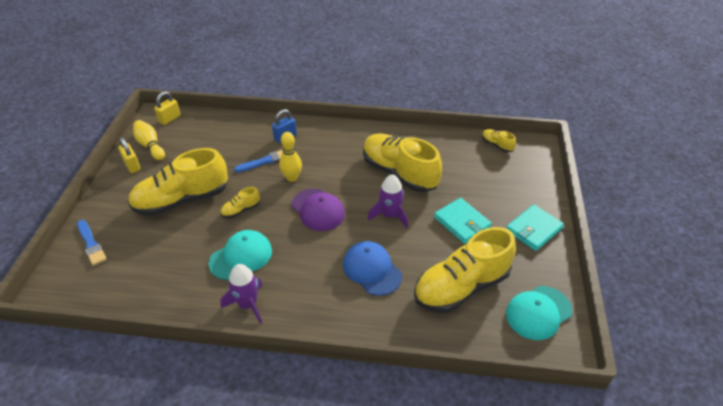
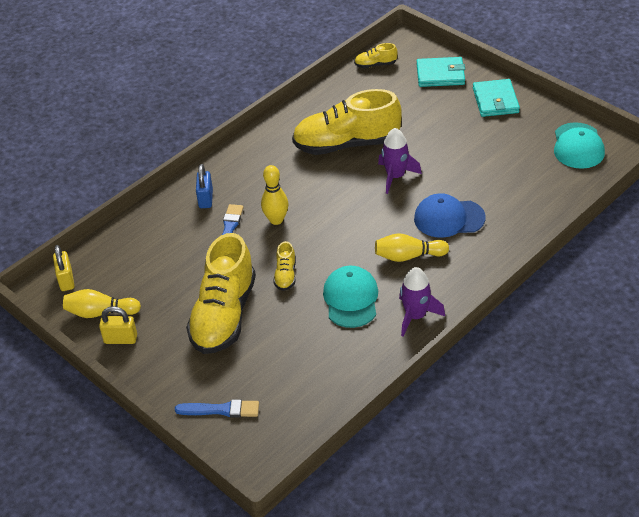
camera: 50 degrees left, 0 degrees up
(310, 267) = (408, 256): none -> yellow bowling pin
(318, 210) = (340, 220): purple cap -> none
(461, 287) = (516, 174): yellow shoe -> none
(462, 222) = (447, 137): turquoise wallet -> turquoise wallet (440, 74)

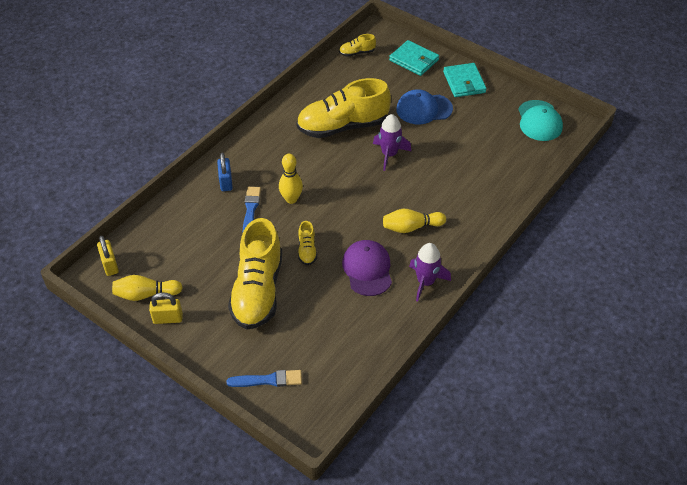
camera: 10 degrees left, 5 degrees up
(351, 299) = (367, 269): turquoise cap -> purple cap
(440, 74) = (414, 60): turquoise wallet -> turquoise wallet turned 45 degrees clockwise
(449, 218) = (440, 191): blue cap -> blue cap (424, 109)

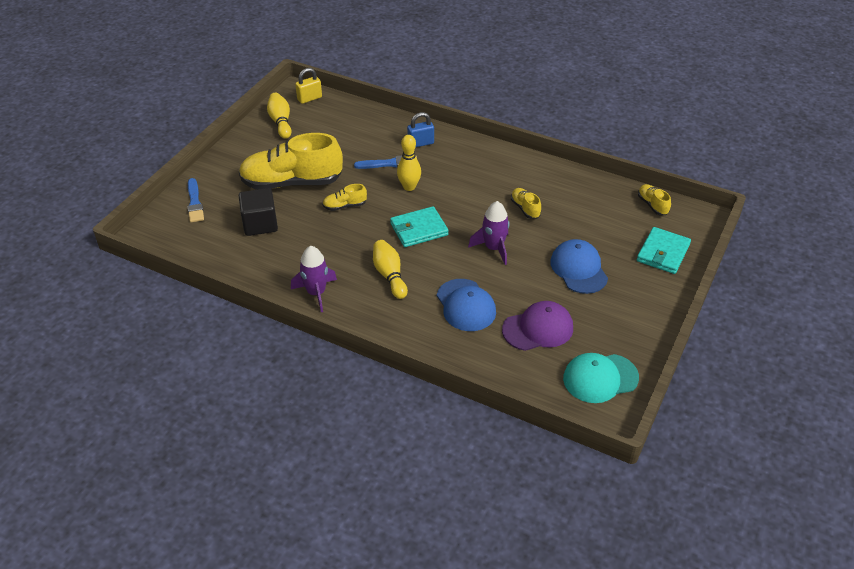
camera: 80 degrees right, 5 degrees down
(168, 318) = (256, 138): yellow padlock -> none
(318, 321) = (260, 224): none -> black cube
(343, 126) = (525, 208): yellow shoe -> yellow shoe, size x0.43
(367, 269) = (327, 249): purple cap -> purple cap (538, 329)
(455, 182) = (466, 305): none -> blue cap
(464, 82) = (643, 301): turquoise wallet -> turquoise wallet (419, 229)

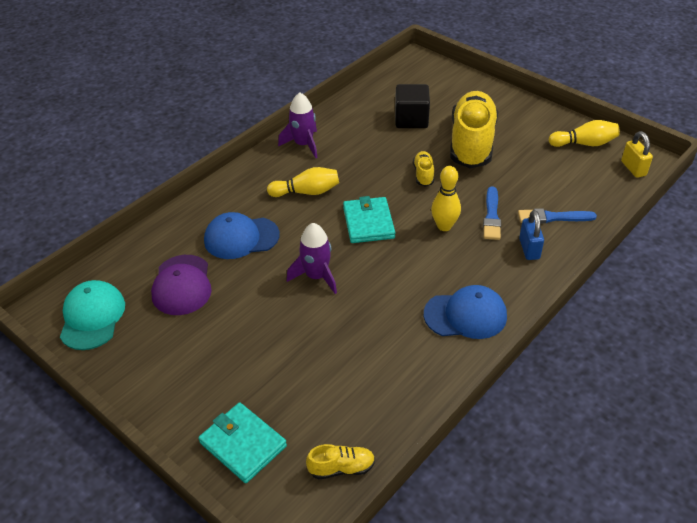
camera: 105 degrees right, 0 degrees up
(195, 203) = (454, 85): blue brush -> blue brush (553, 217)
(525, 208) = (376, 321): yellow shoe -> none
(578, 269) = (252, 344): blue cap -> blue cap (465, 315)

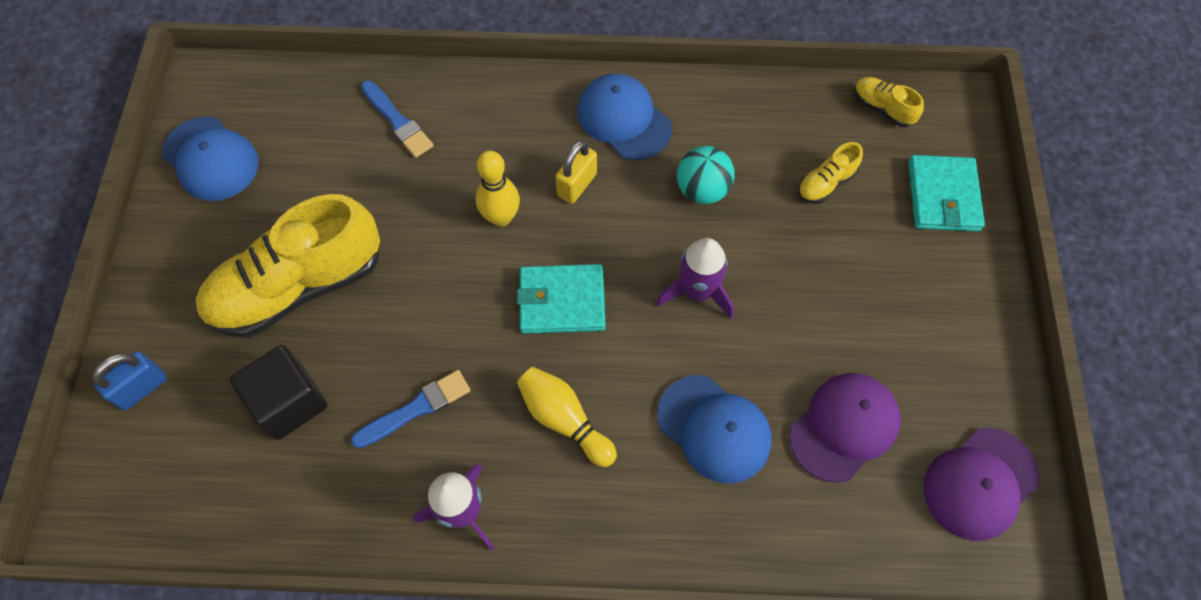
camera: 130 degrees left, 20 degrees up
(92, 317) = (980, 483): turquoise cap -> purple cap
(368, 223) = (562, 301): turquoise wallet -> turquoise wallet turned 45 degrees clockwise
(377, 320) = (702, 190): none -> turquoise ball
(423, 174) = (415, 301): yellow shoe -> yellow shoe (825, 183)
(492, 216) = (443, 180): blue brush -> blue brush (416, 408)
(529, 249) = (473, 117): blue padlock -> blue padlock (142, 388)
(584, 144) = (211, 159): yellow bowling pin -> blue cap
(633, 168) = (235, 88): yellow padlock -> yellow padlock (577, 185)

